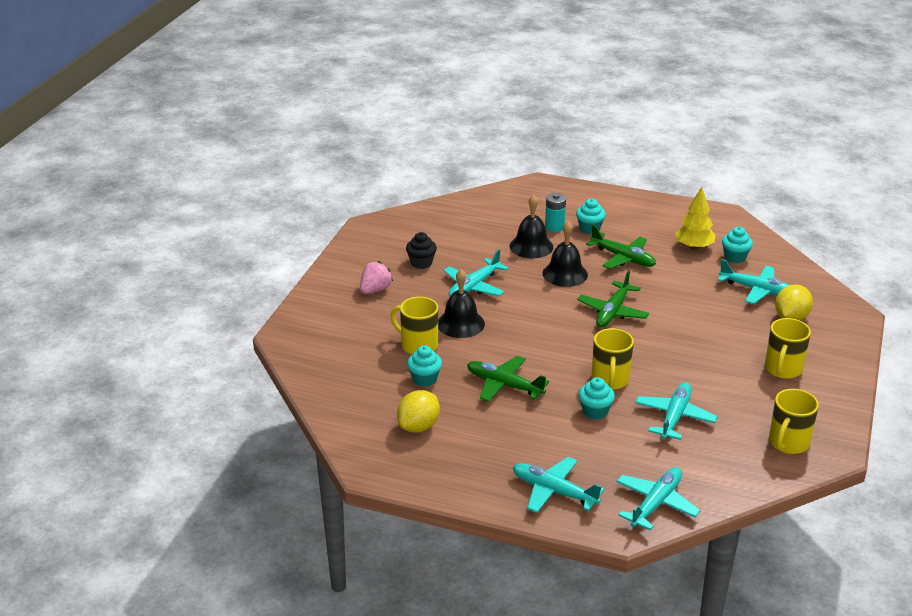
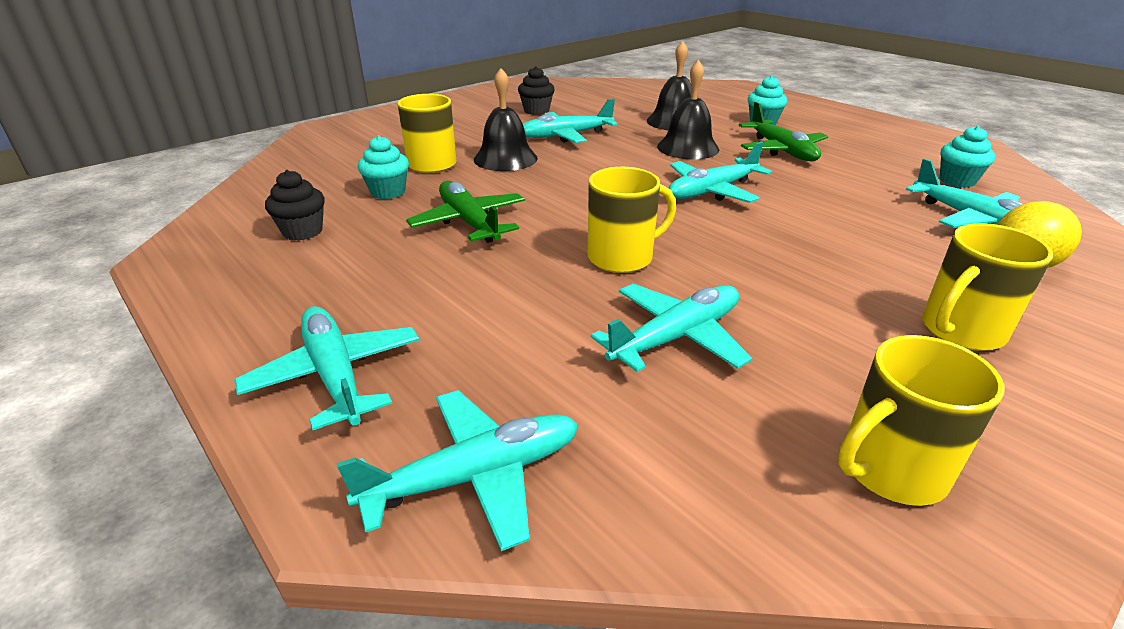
camera: 30 degrees right, 0 degrees up
(375, 290) = (460, 118): pink strawberry -> none
(418, 426) = (303, 231): yellow lemon -> black cupcake
(554, 227) = (720, 114): turquoise battery -> none
(595, 411) = (551, 287): turquoise cupcake -> none
(610, 380) = (622, 257): yellow mug -> yellow mug turned 150 degrees counterclockwise
(613, 311) = (712, 191): green plane -> turquoise plane
(694, 247) = (897, 160): yellow tree -> none

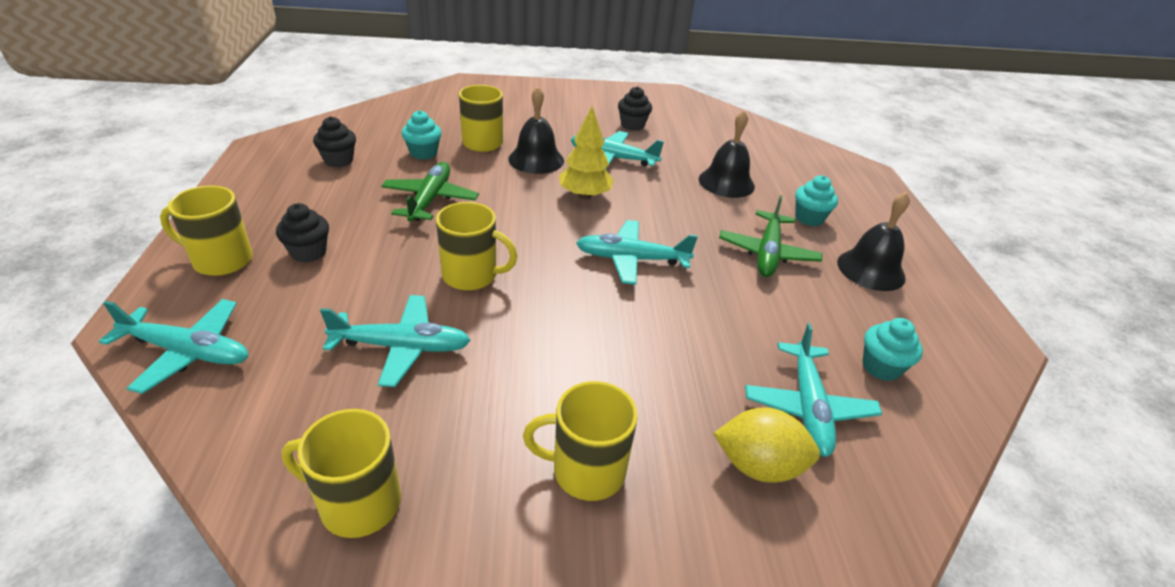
camera: 35 degrees right, 5 degrees up
(335, 375) = (221, 260): turquoise plane -> yellow mug
(430, 317) = (308, 252): none -> black cupcake
(595, 167) = (585, 195): none -> yellow tree
(688, 148) = (688, 212): black bell -> black bell (871, 269)

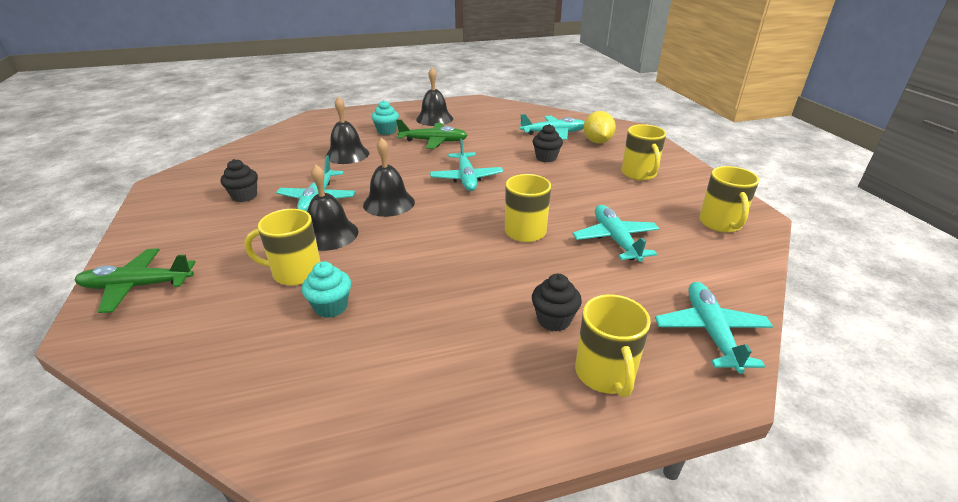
camera: 100 degrees left, 5 degrees down
(339, 160) = (367, 371): black cupcake -> black cupcake (546, 158)
(430, 200) = (430, 276): green plane -> green plane (138, 286)
(585, 195) = (389, 203): yellow tree -> black bell
(881, 367) = (513, 120): turquoise cupcake -> none

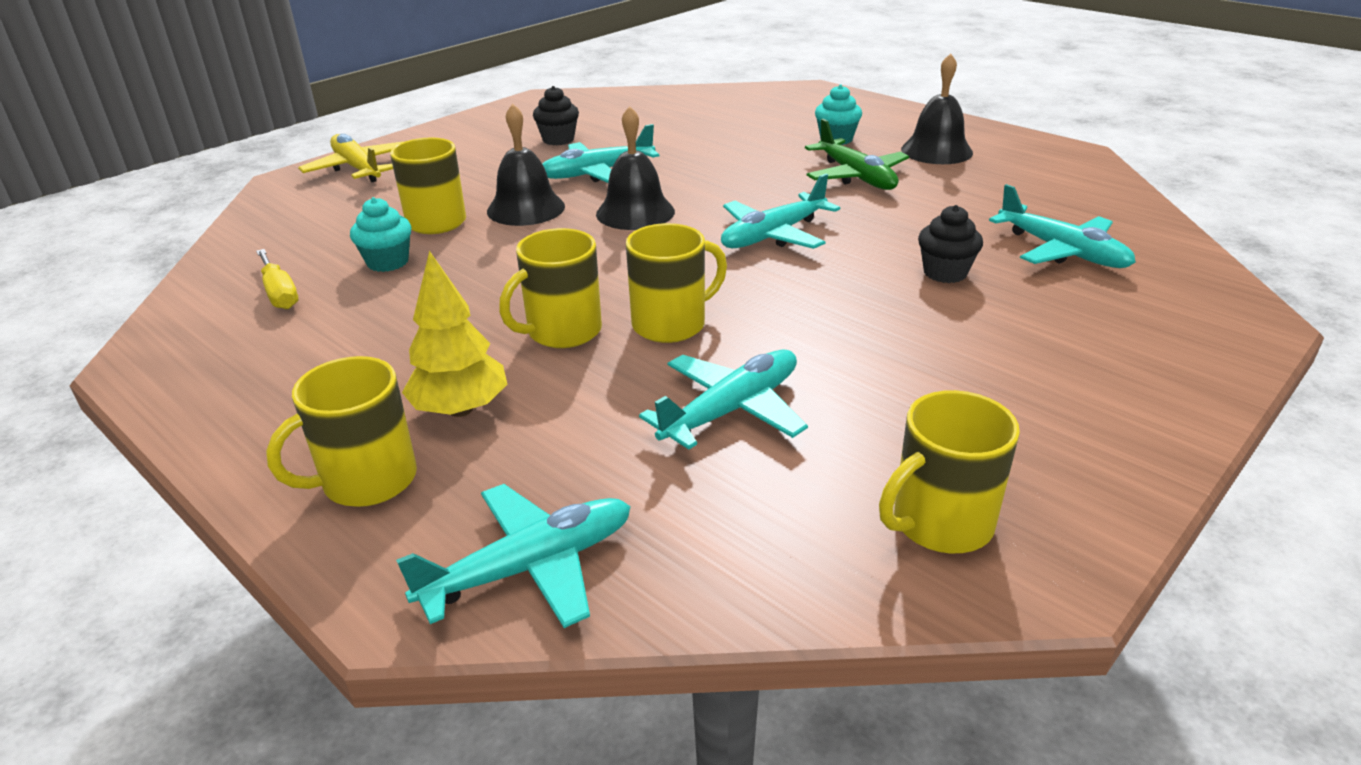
camera: 60 degrees right, 0 degrees up
(138, 286) = (358, 169): green plane -> yellow plane
(314, 371) = (280, 293): none -> yellow screwdriver
(347, 154) = (729, 145): black bell -> none
(554, 320) = (460, 409): black cupcake -> yellow tree
(597, 142) = (1103, 301): yellow lemon -> none
(639, 174) = (1028, 379): yellow mug -> yellow mug (562, 332)

